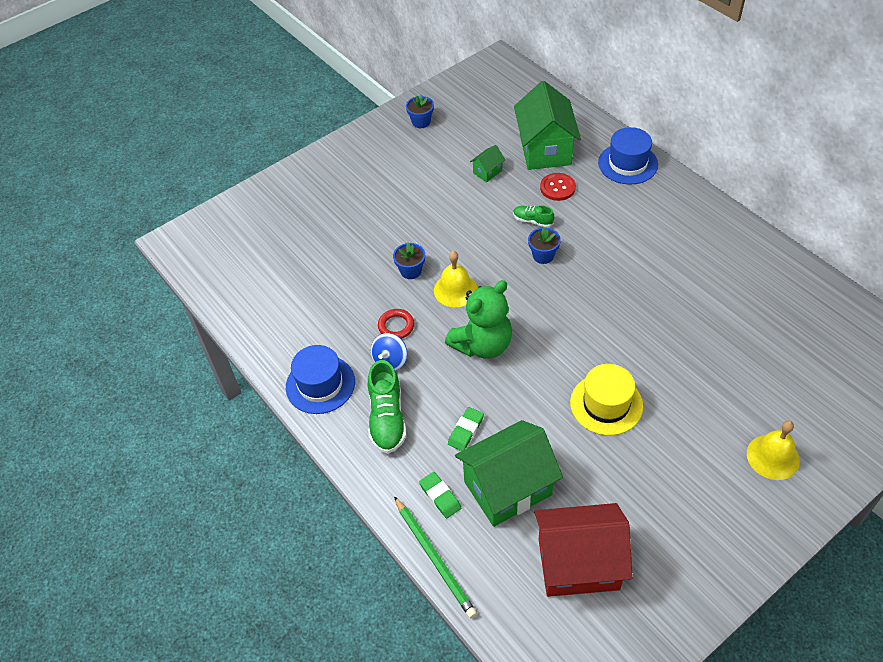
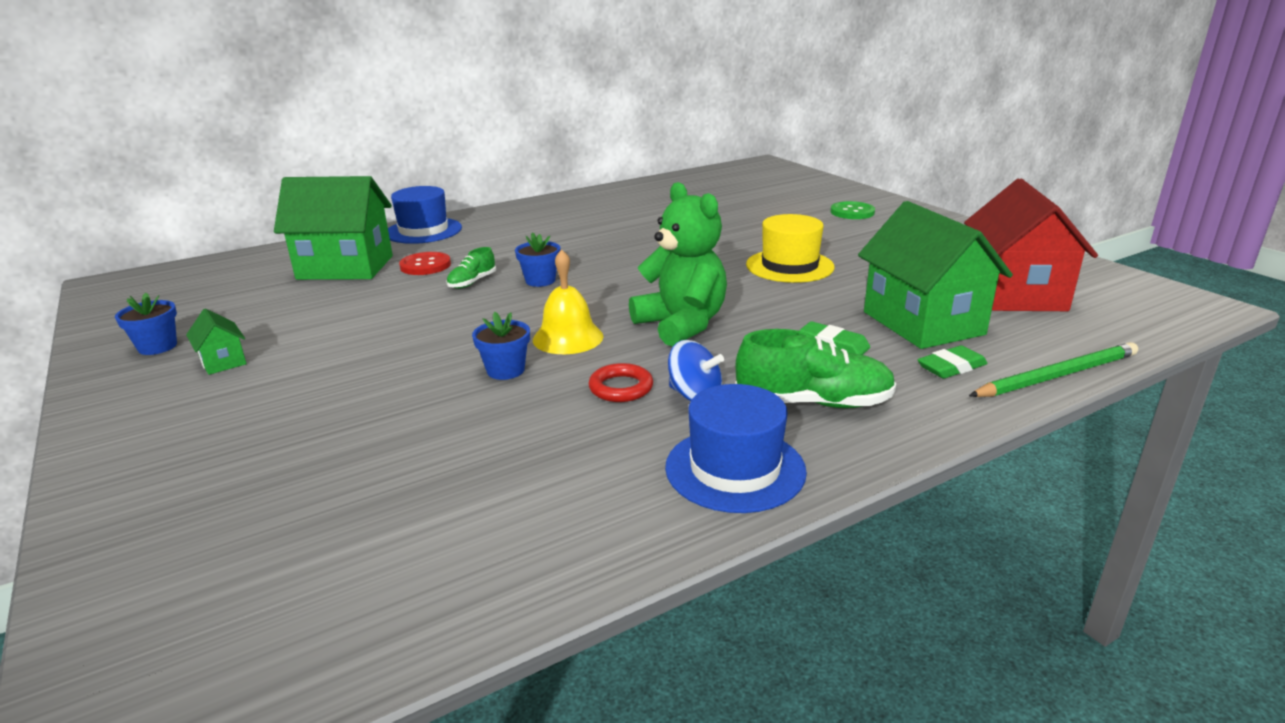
camera: 85 degrees left, 25 degrees down
(487, 172) = (345, 303): green house -> green house (223, 361)
(773, 457) = (852, 212): yellow bell -> green button

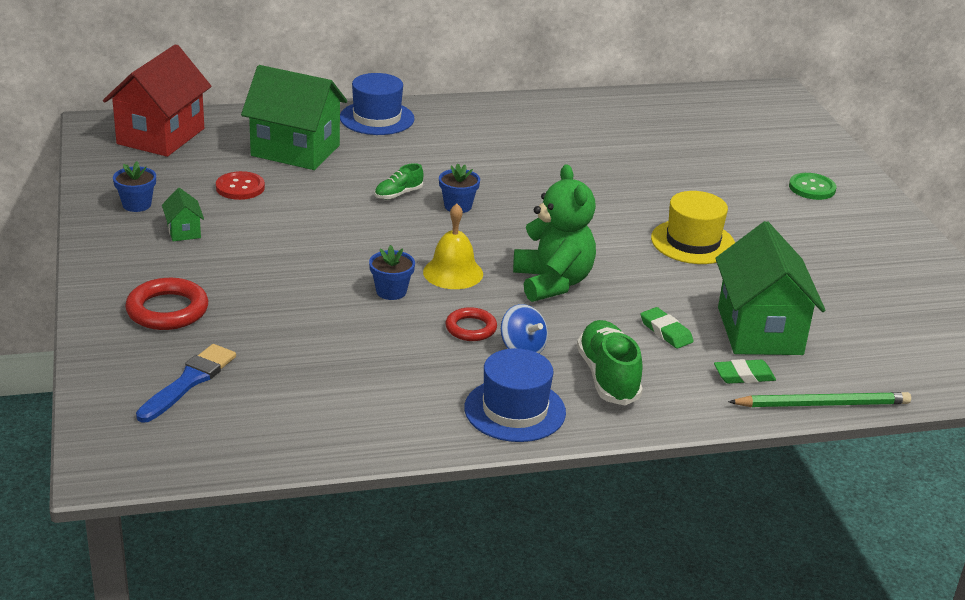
camera: 15 degrees right, 5 degrees up
(207, 455) = (167, 310): none -> red ring
(252, 549) = (189, 381): none -> blue brush
(425, 265) = (365, 164): red button -> red button (240, 187)
(813, 403) = (608, 377): green shoe -> green shoe turned 120 degrees counterclockwise
(1015, 293) = (874, 322): red house -> red house (161, 136)

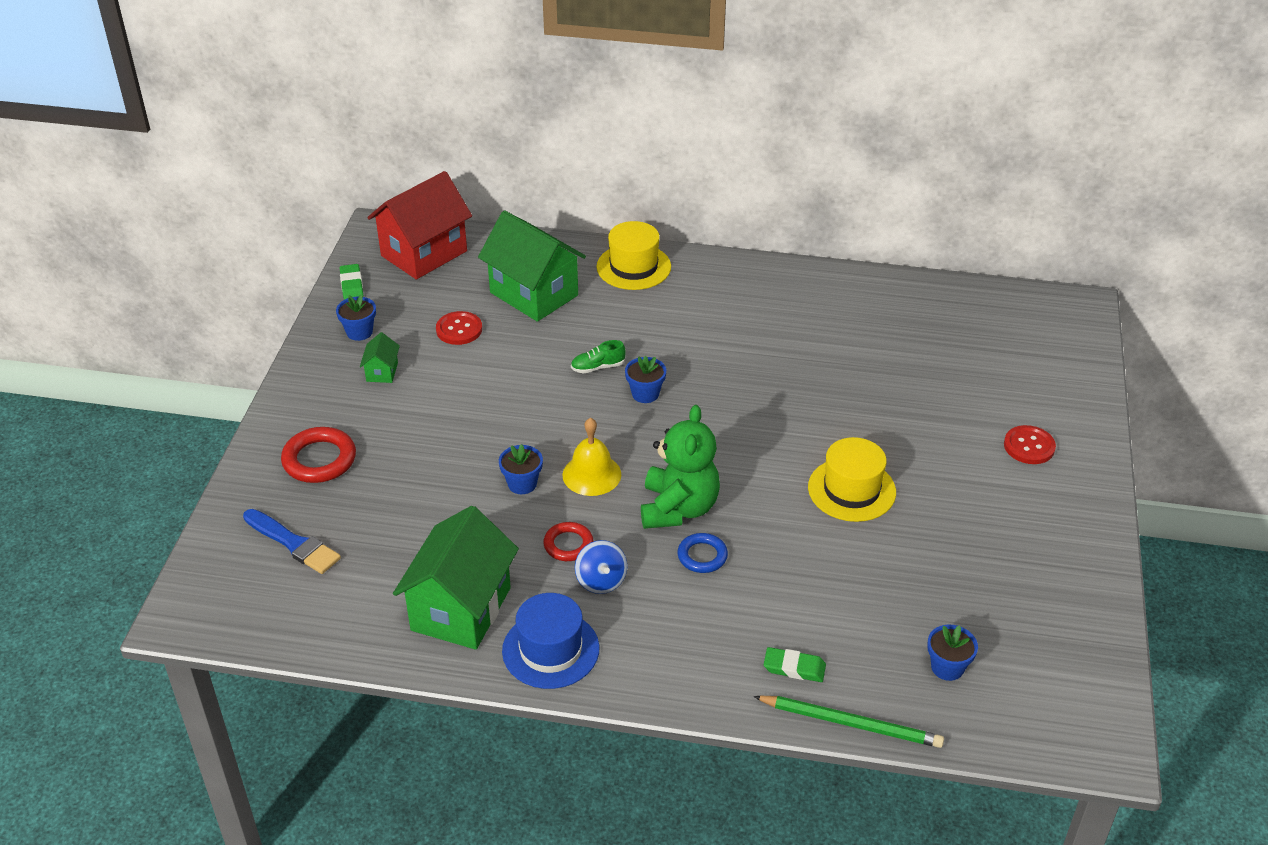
camera: 25 degrees right, 10 degrees up
(189, 381) = (294, 543): blue brush -> blue brush turned 75 degrees clockwise
(377, 118) = (633, 267): blue hat -> yellow hat
(601, 312) = (702, 556): none -> blue ring
(608, 377) = (660, 634): green shoe -> none
(666, 331) = (751, 595): green eraser -> green eraser (352, 285)
(759, 331) = (847, 617): green house -> green house (461, 609)
(812, 188) = (1029, 446): green button -> red button
(868, 348) = (947, 667): none -> blue flower pot

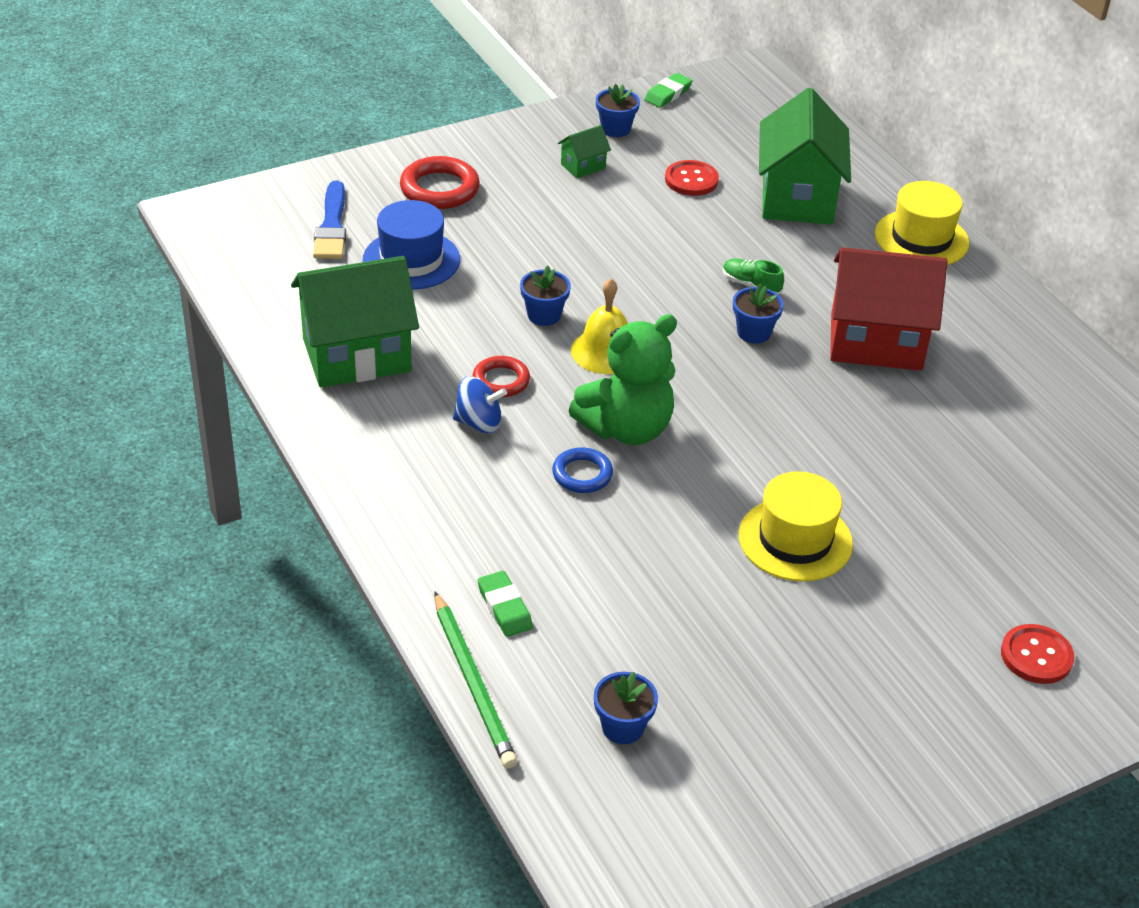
camera: 50 degrees right, 0 degrees up
(424, 253) = (762, 110): red house -> red house (876, 342)
(550, 649) = (364, 432): blue hat -> blue hat (411, 260)
(601, 581) = (479, 423): blue spinning top -> blue spinning top turned 120 degrees counterclockwise

